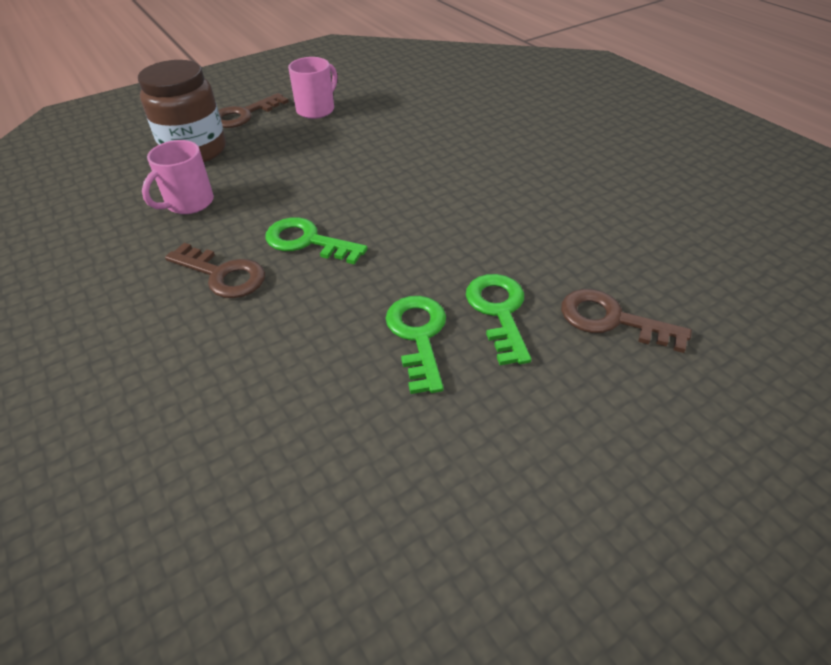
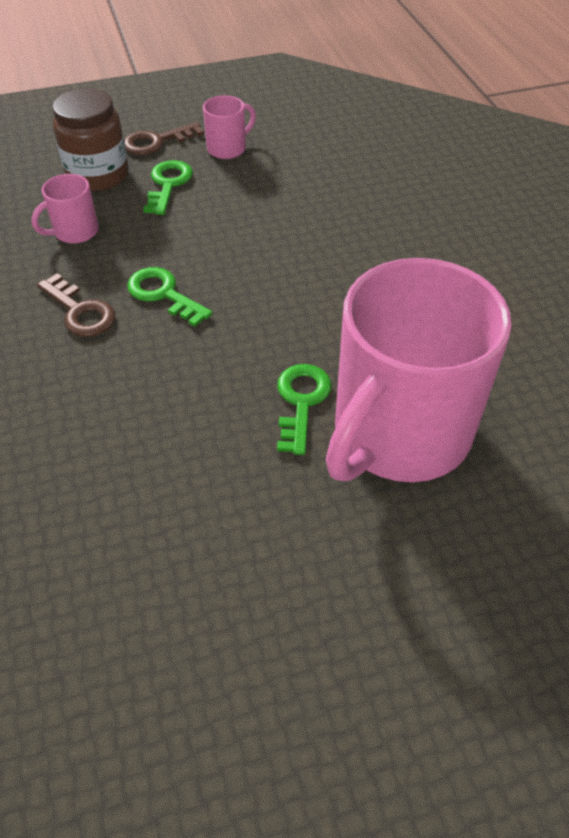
camera: 15 degrees right, 5 degrees up
(418, 336) = (221, 408): green key -> green key (168, 184)
(612, 320) = (398, 434): brown key -> pink mug

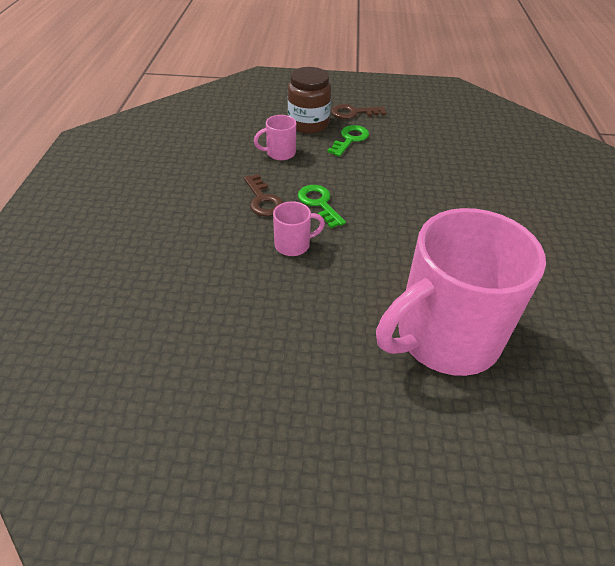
camera: 20 degrees right, 5 degrees down
(228, 148) = (398, 127): pink mug -> pink mug (293, 245)
(301, 402) = (383, 295): green key -> none

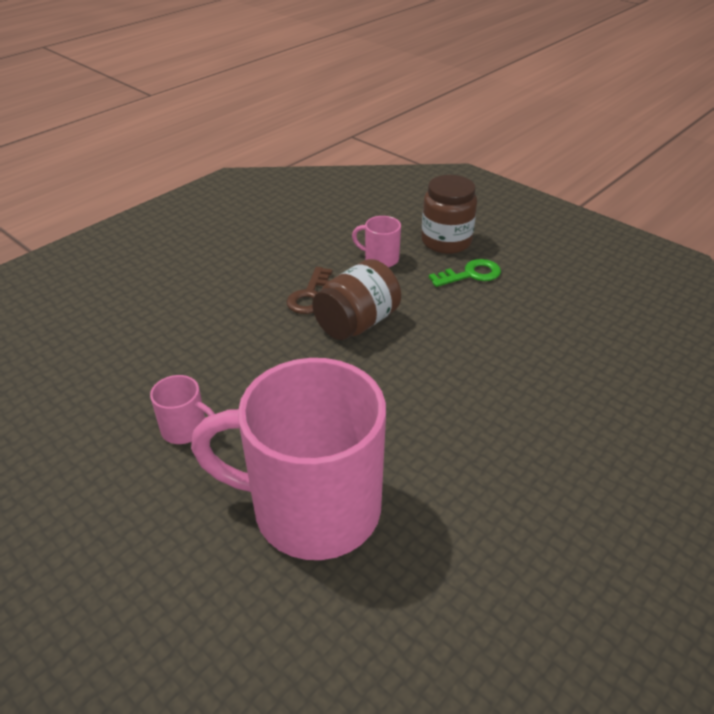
camera: 40 degrees right, 5 degrees down
(293, 245) = (285, 349): pink mug -> pink mug (185, 429)
(319, 203) = (357, 323): green key -> brown jar
(353, 113) = (511, 248): brown key -> none

